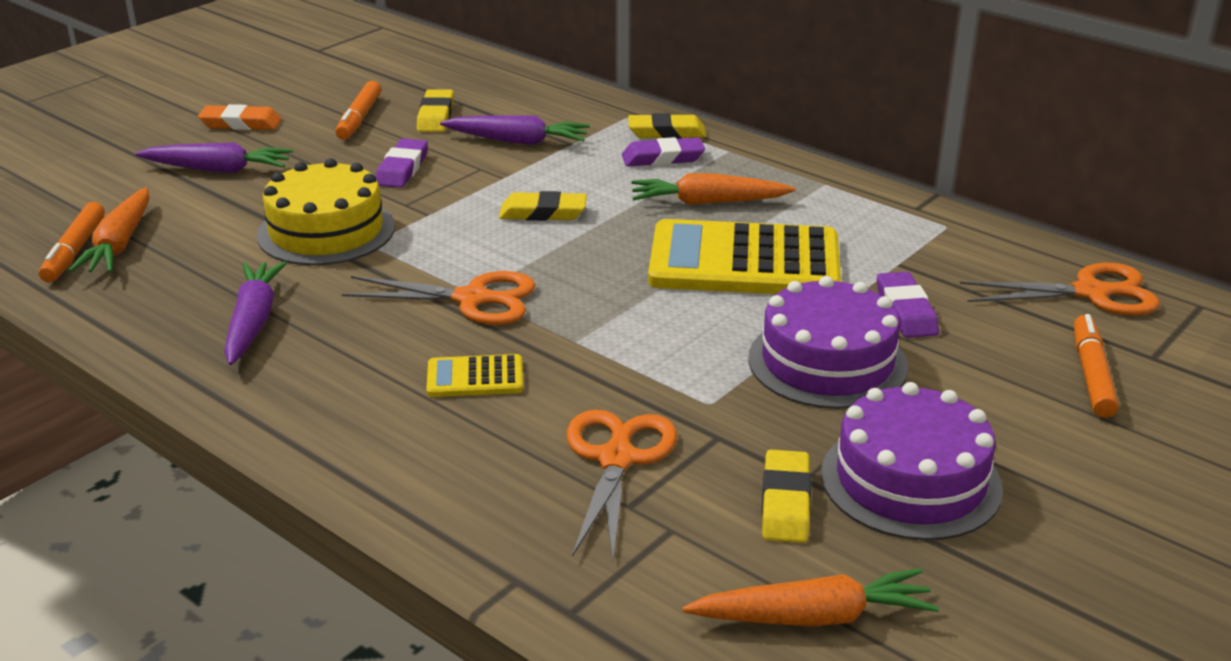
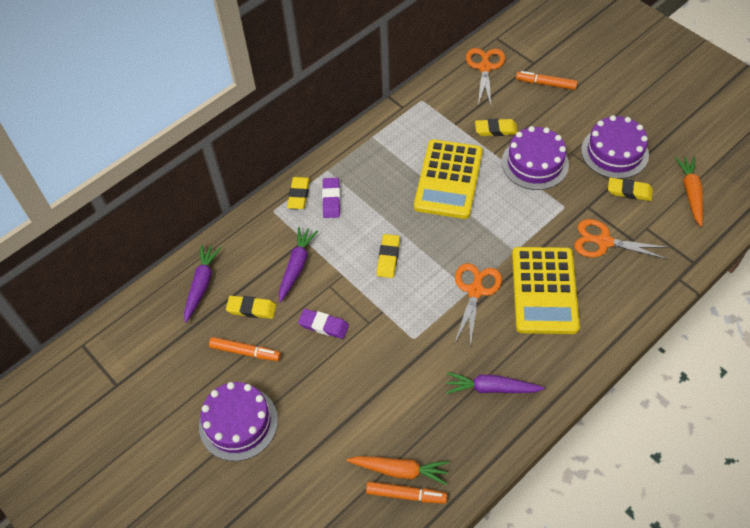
camera: 80 degrees left, 25 degrees up
(218, 169) = (307, 428): purple carrot -> purple carrot (201, 285)
(241, 123) = (238, 423): orange eraser -> purple cake
(326, 231) = (397, 361): yellow cake -> none
(475, 377) = (544, 290): yellow calculator -> yellow calculator, size x2.24
(708, 202) = (386, 186): orange carrot -> none
(906, 311) = (496, 130): purple eraser -> yellow eraser

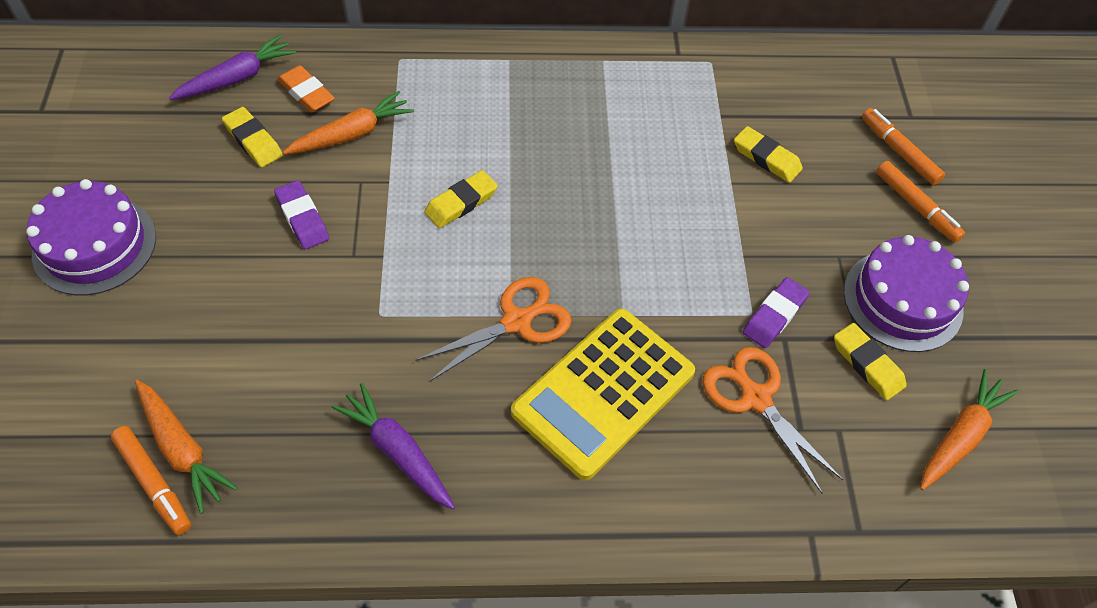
camera: 35 degrees right, 0 degrees up
(245, 352) = (192, 179): orange marker -> orange marker (916, 206)
(248, 264) = (306, 93): none -> orange eraser
(296, 266) = (352, 134): purple carrot -> orange carrot
(299, 195) = (446, 62): yellow eraser -> none
(331, 200) = (475, 93): purple eraser -> purple eraser (774, 315)
(448, 179) = (637, 171): yellow calculator -> none
(485, 67) = (837, 79): orange scissors -> none
(535, 163) = (773, 232): purple cake -> none

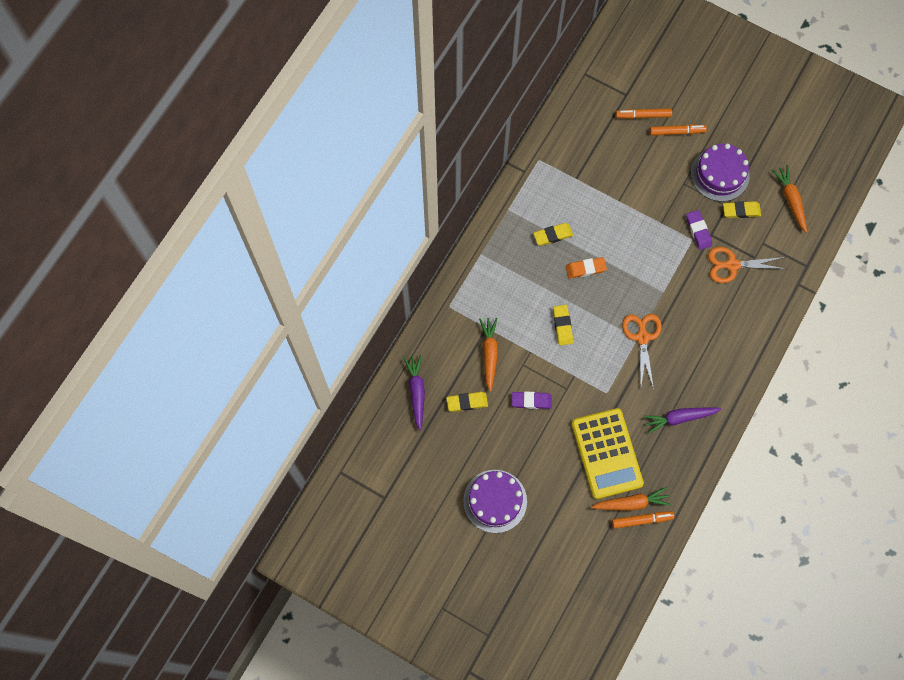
camera: 55 degrees left, 15 degrees up
(306, 93) = (447, 363): orange eraser -> orange eraser (585, 269)
(603, 392) = (696, 322): yellow calculator -> yellow calculator (606, 453)
(766, 158) = (613, 175): yellow eraser -> yellow eraser (553, 235)

